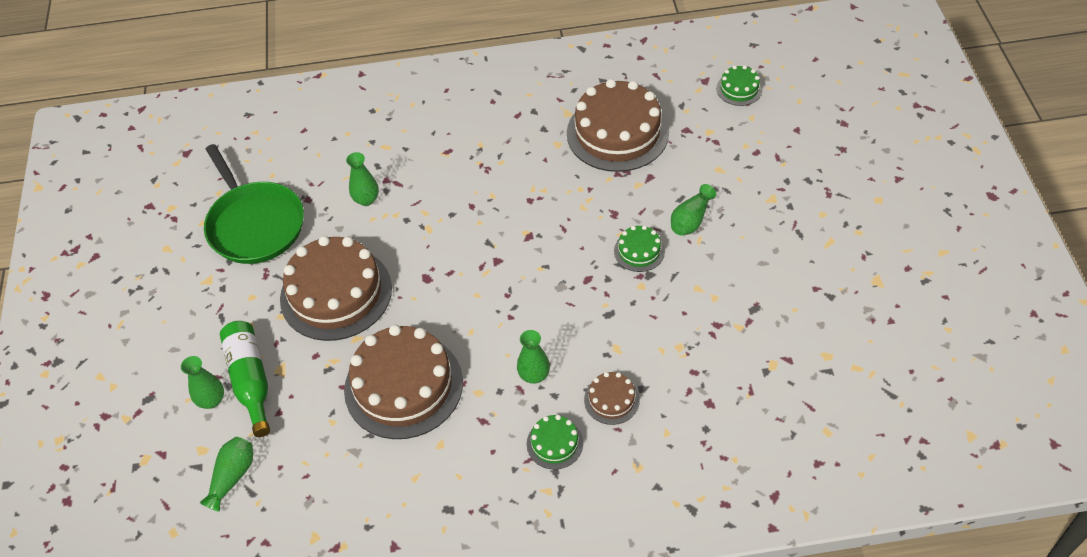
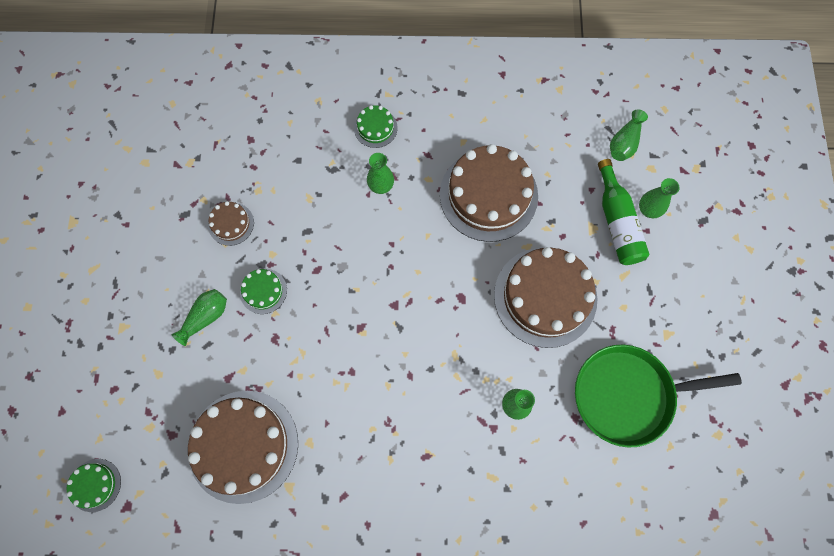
camera: 175 degrees left, 20 degrees up
(254, 224) = (628, 395): green pan -> green pan turned 75 degrees counterclockwise
(611, 400) = (324, 155): brown cake -> brown cake (231, 224)

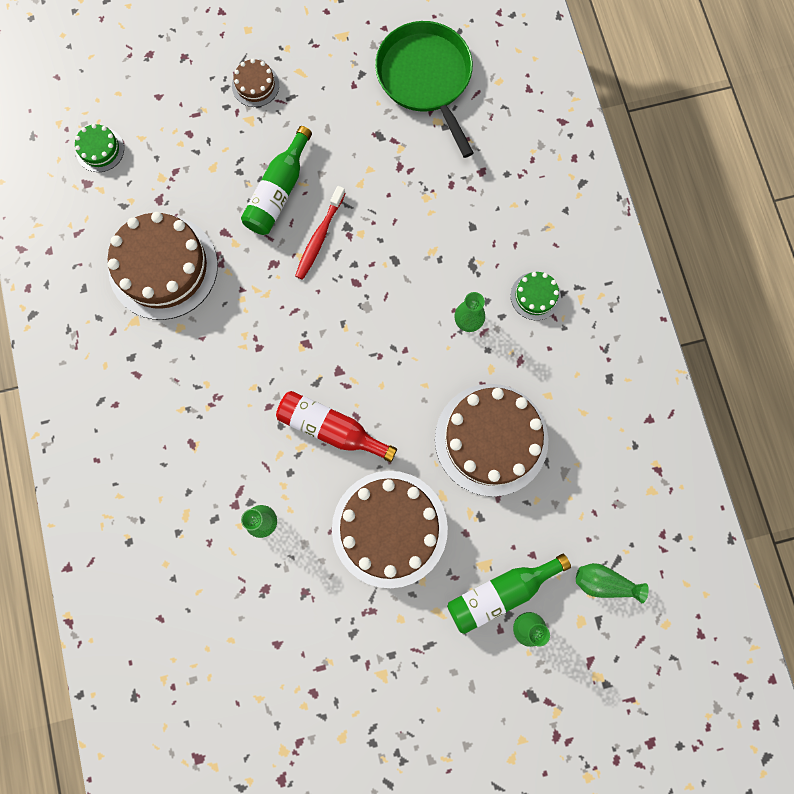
camera: 75 degrees right, 5 degrees up
(206, 317) = (279, 192): green vase -> green bottle
(231, 224) = (382, 183): brown cake -> brown cake (255, 85)
(263, 291) = (319, 237): green cake -> red toothbrush
(445, 324) = (331, 428): none -> red bottle
(628, 395) = (303, 642): green pan -> green pan (426, 78)

